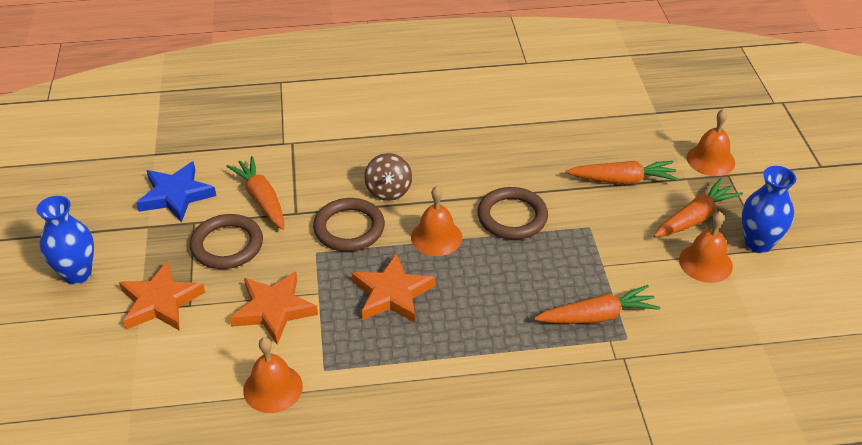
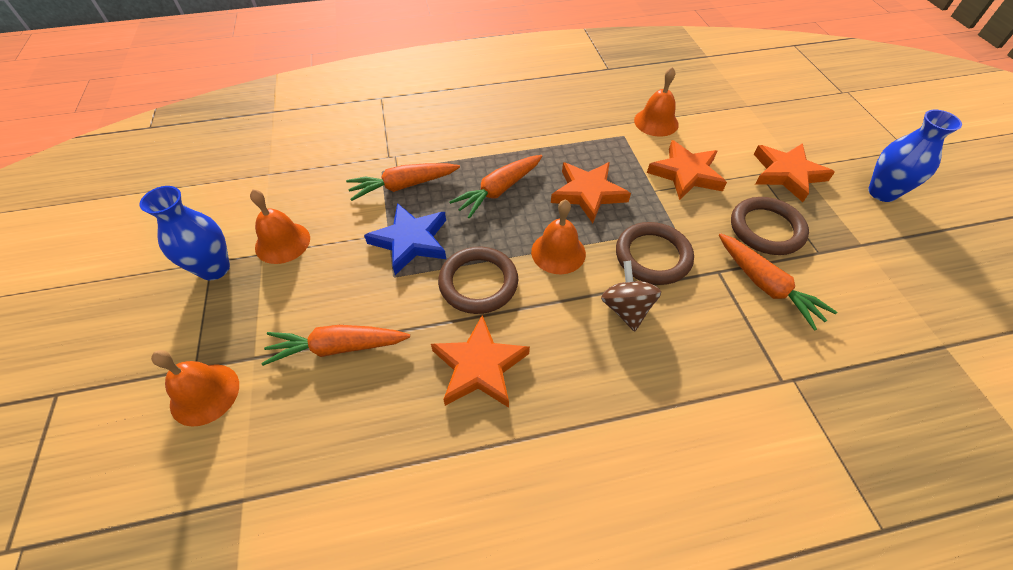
camera: 175 degrees right, 10 degrees up
(176, 195) = (865, 284): blue star -> blue star (411, 241)
(511, 163) = (479, 366): none -> orange star
(694, 218) = (269, 296): orange carrot -> orange carrot (499, 190)

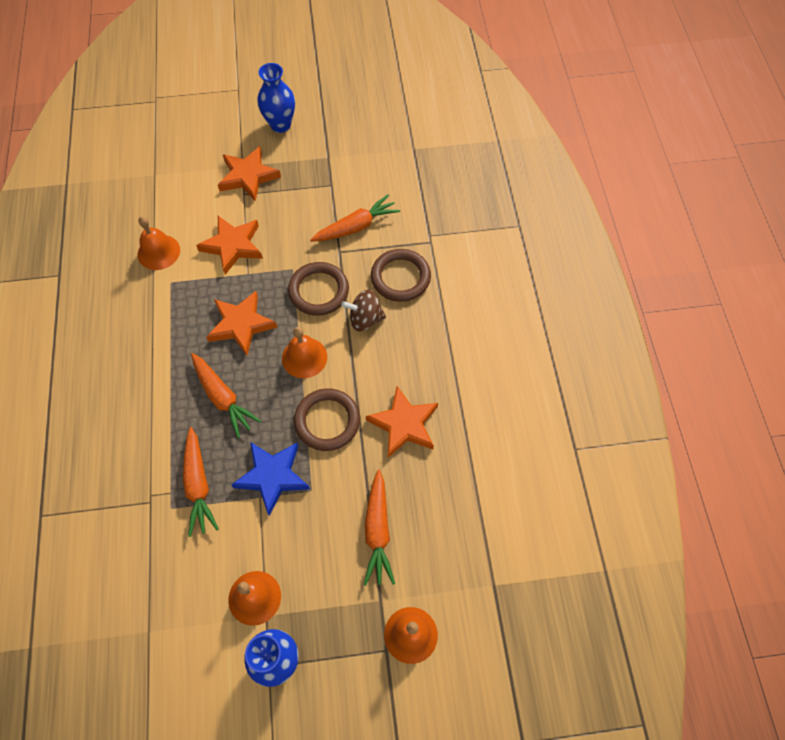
camera: 85 degrees left, 10 degrees up
(766, 229) = (304, 209): brown ring -> brown ring (400, 277)

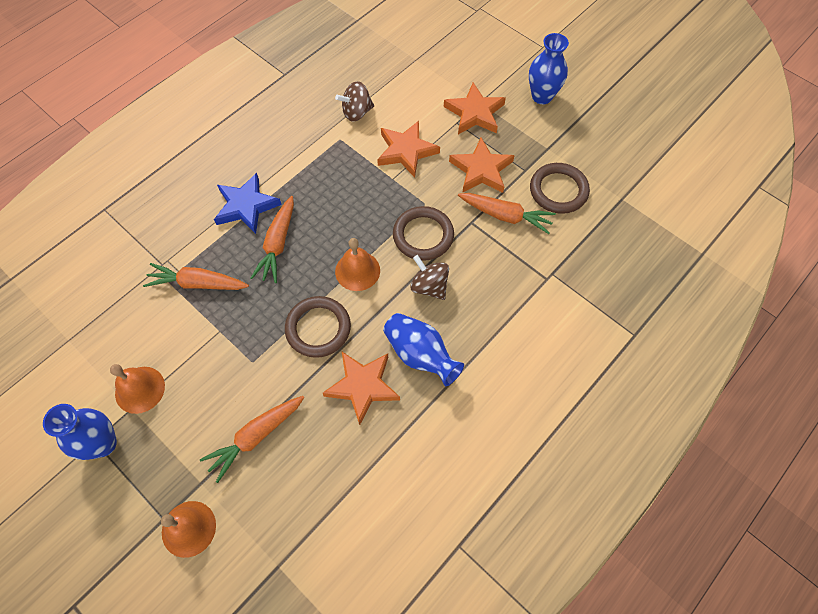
camera: 50 degrees right, 0 degrees up
(158, 252) = (356, 112): orange bell -> brown spinning top
(198, 485) = (198, 283): orange carrot -> orange carrot turned 60 degrees clockwise
(241, 325) = (346, 208): orange star -> orange star (481, 170)
(272, 476) = (242, 326): blue star -> blue star (246, 206)
(400, 277) = (491, 282): brown ring -> brown ring (558, 190)
(414, 367) = (420, 355): none -> blue vase

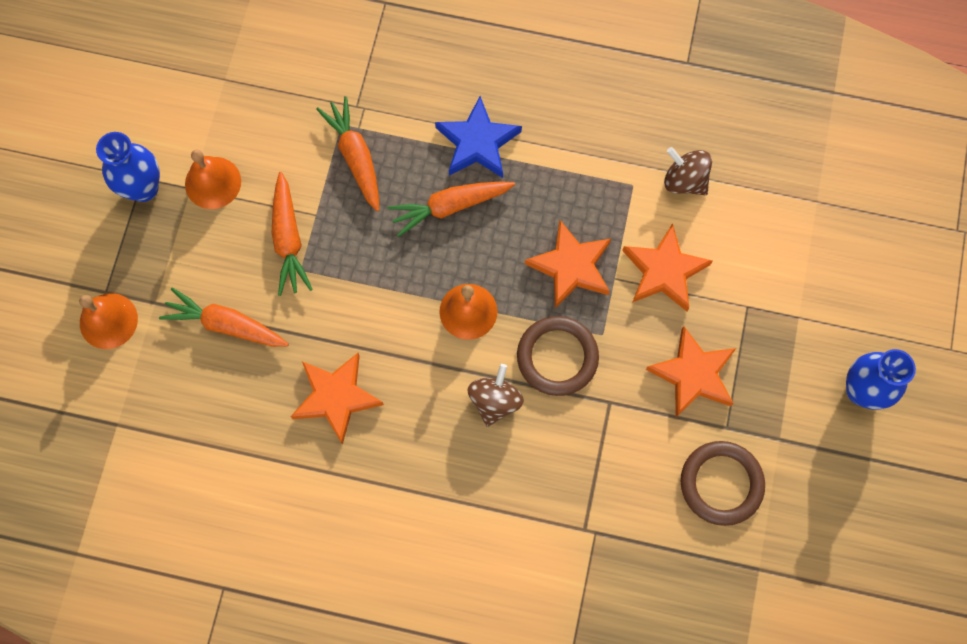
camera: 60 degrees right, 10 degrees up
(318, 328) = (375, 312): brown ring -> none
(420, 355) = (405, 437): blue vase -> none
(474, 113) = (777, 320): orange star -> orange star (571, 266)
(505, 216) = (643, 437): orange carrot -> orange carrot (288, 239)

